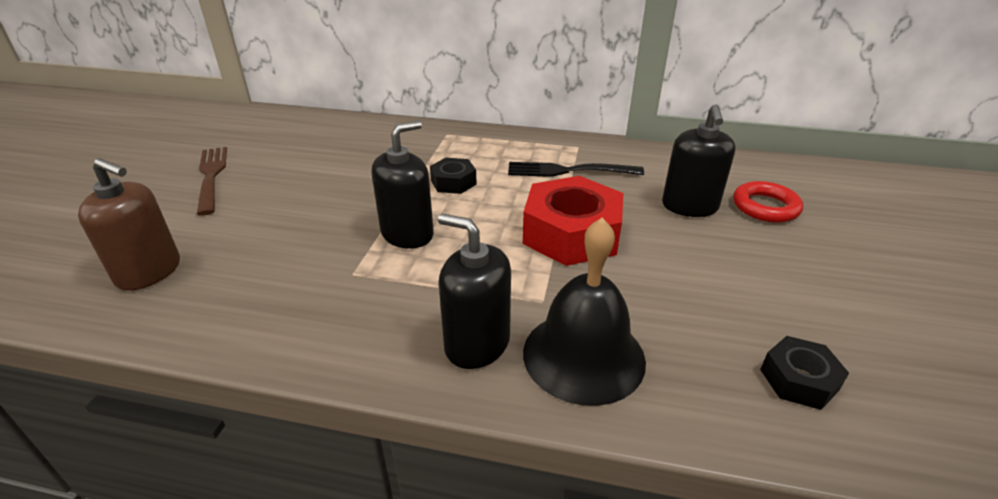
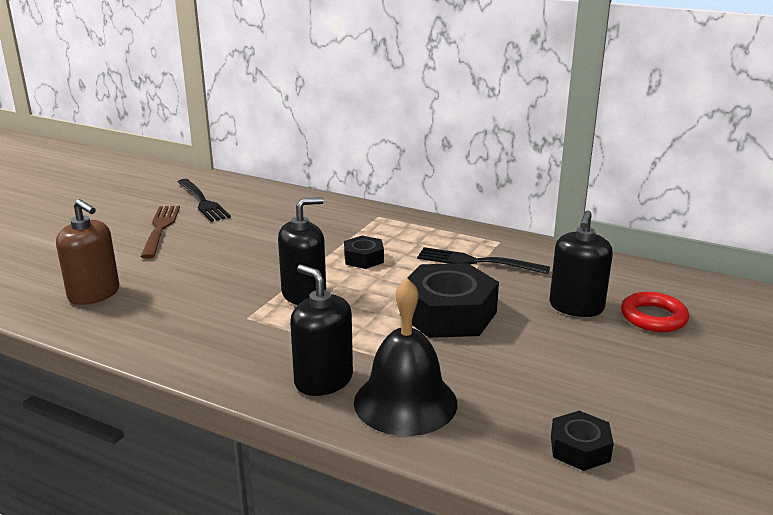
camera: 15 degrees right, 10 degrees down
(252, 139) = (203, 202): none -> black fork
(571, 234) = (448, 314): red nut -> black nut

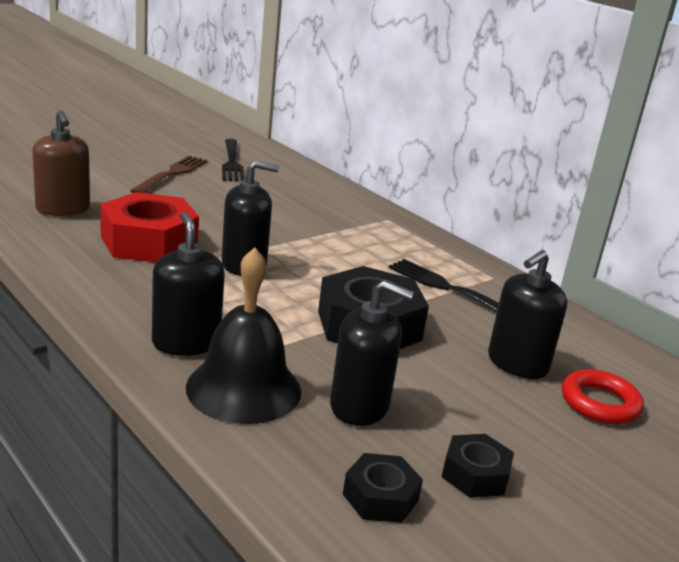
camera: 20 degrees right, 0 degrees up
(204, 300) = (149, 242): none -> red nut
(364, 258) = (334, 252): black nut -> black nut (475, 474)
(502, 383) = (359, 406): none -> black soap dispenser

